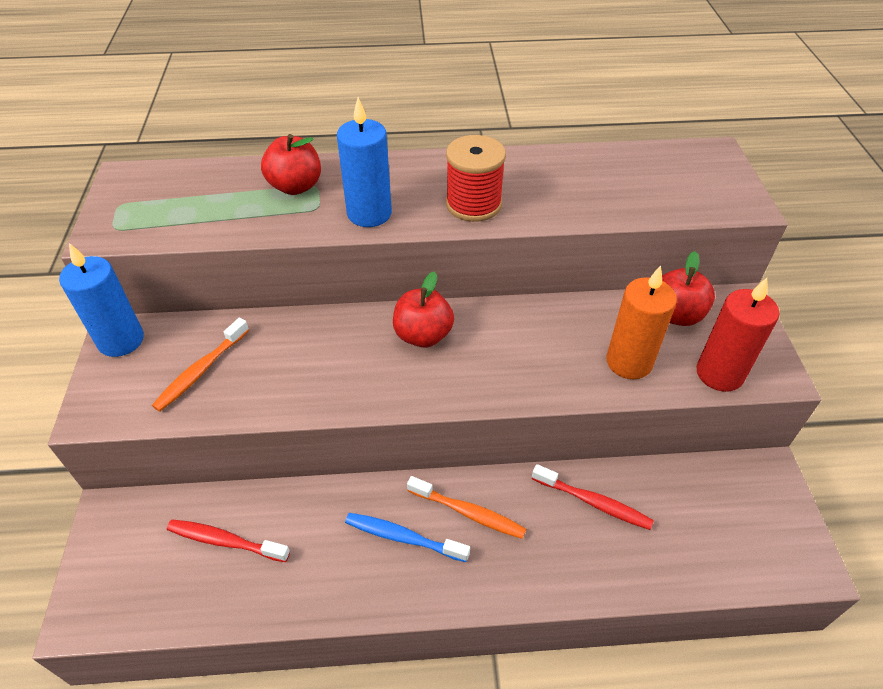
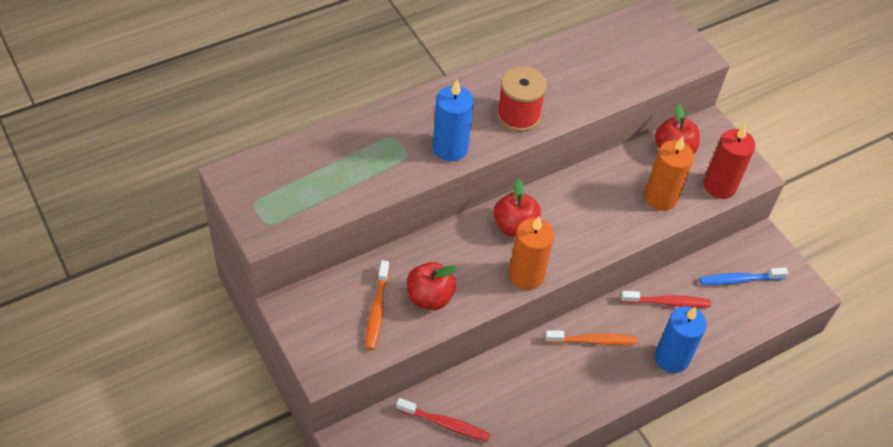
camera: 30 degrees left, 5 degrees up
(121, 340) = (297, 310): blue candle -> blue candle (671, 358)
(225, 541) = (445, 424): red toothbrush -> red toothbrush turned 150 degrees counterclockwise
(295, 186) = (377, 142): red apple -> red apple (429, 297)
(398, 393) = (526, 275): none -> orange candle
(403, 537) = (561, 373): blue toothbrush -> blue toothbrush (739, 280)

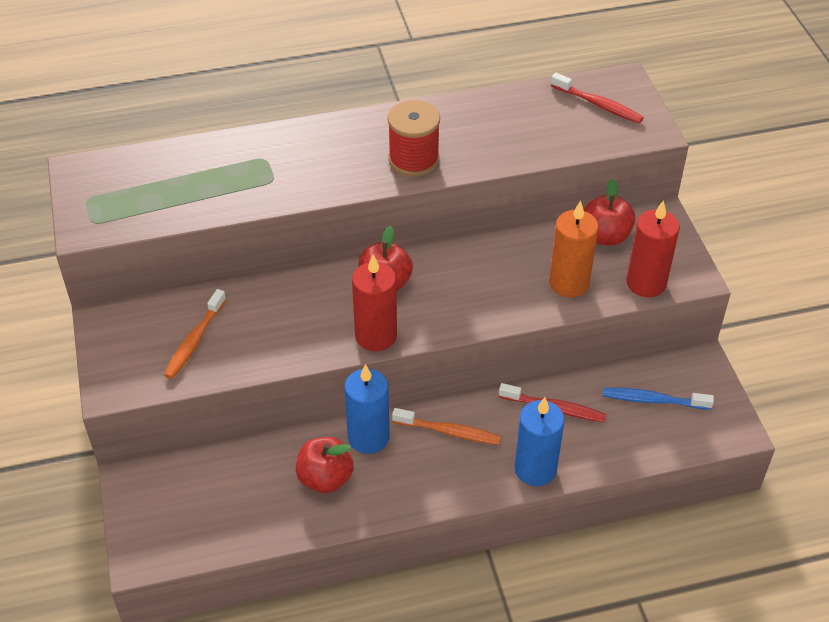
camera: 20 degrees right, 5 degrees down
(429, 297) = (257, 338): red apple -> red apple (325, 478)
(445, 424) = (243, 484): red toothbrush -> red toothbrush (598, 105)
(450, 148) = (322, 180): blue candle -> blue candle (368, 437)
(526, 275) = (376, 336): orange candle -> red candle

